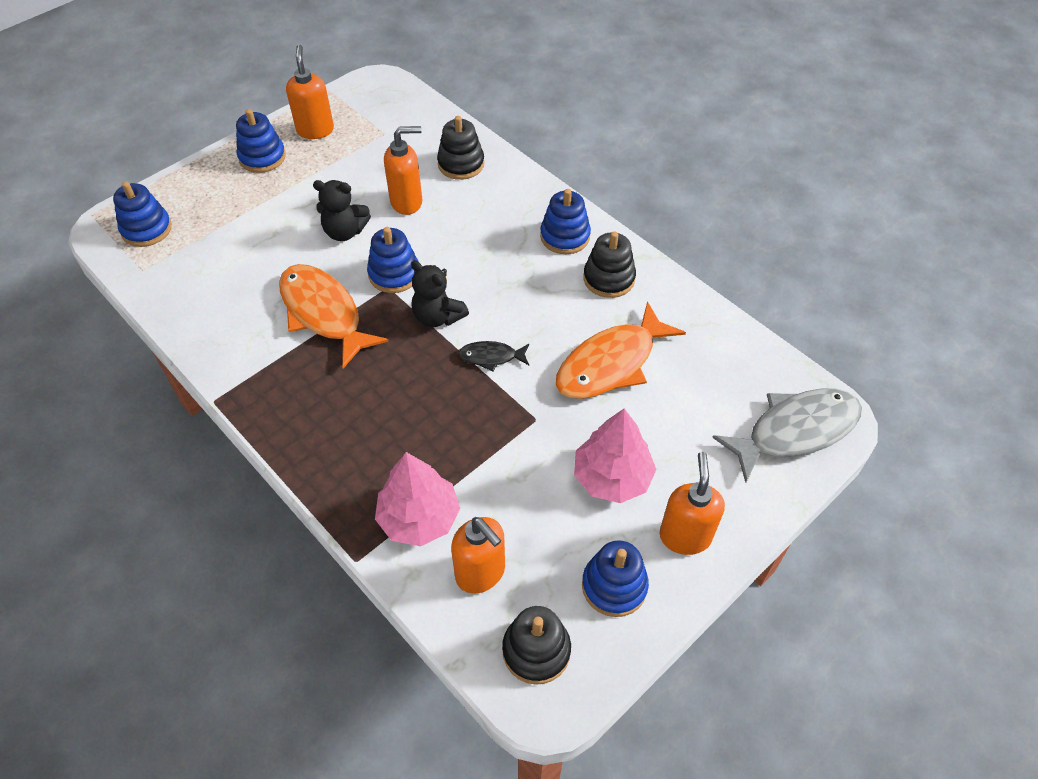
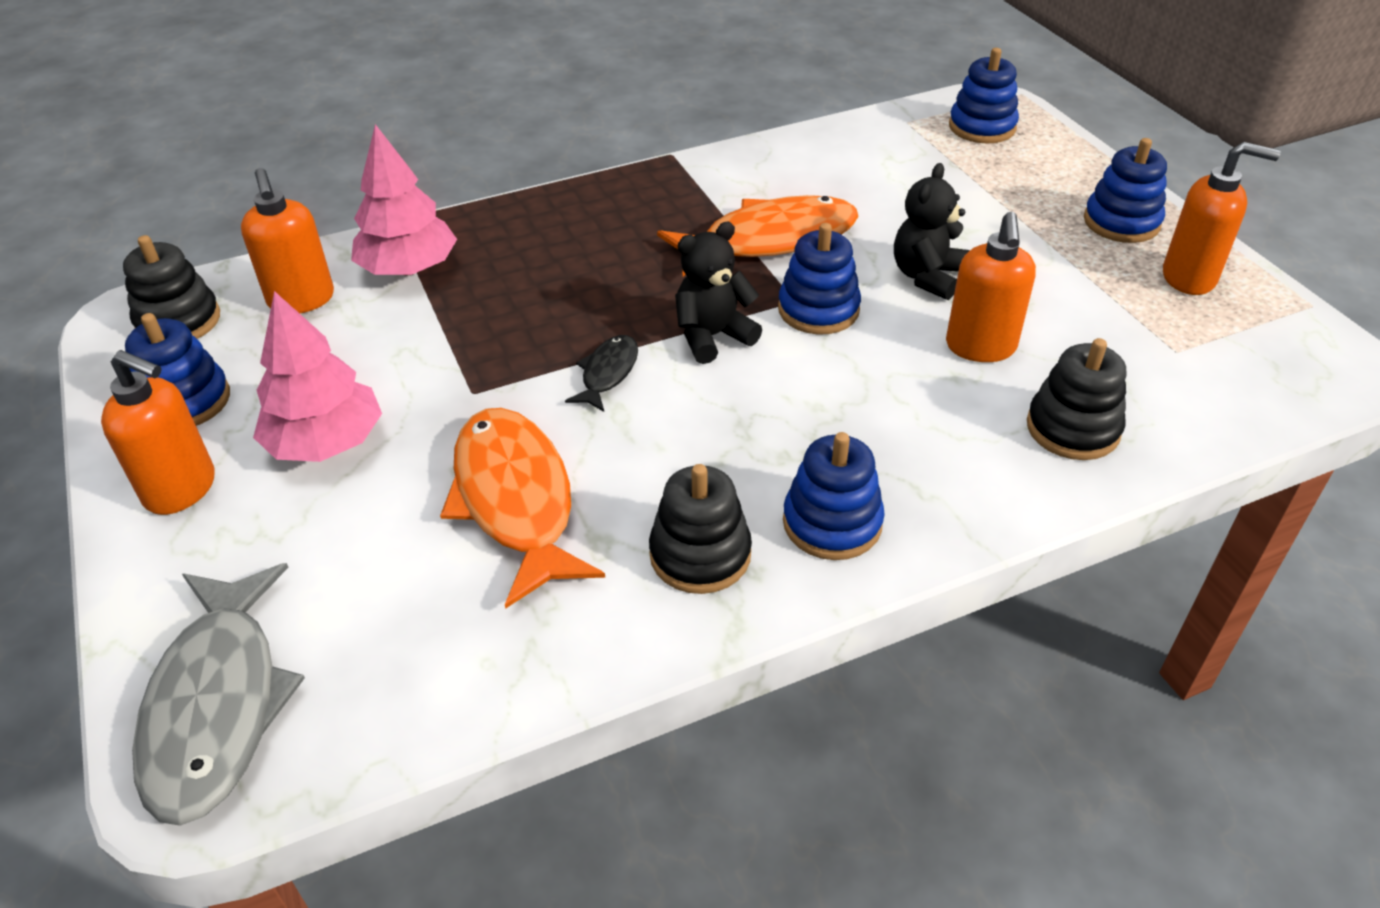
camera: 110 degrees right, 10 degrees down
(481, 573) = (302, 300): orange soap dispenser -> orange soap dispenser turned 90 degrees counterclockwise

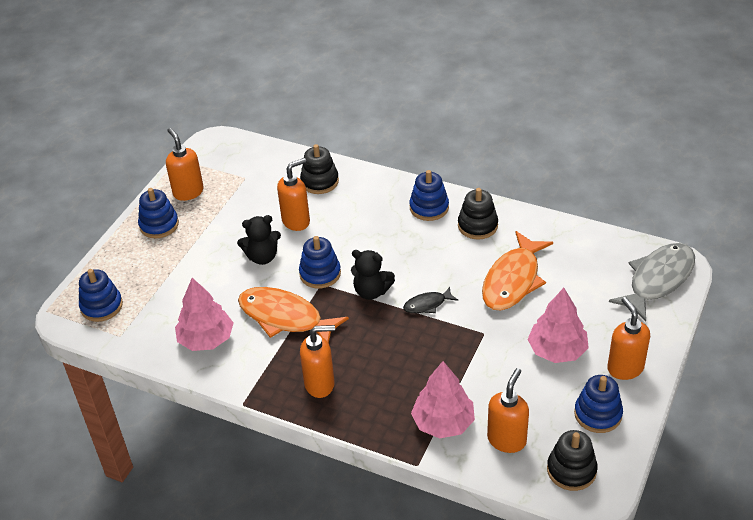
camera: 130 degrees left, 0 degrees up
(615, 214) = (320, 384): none -> orange soap dispenser
(816, 171) = (206, 339): none -> pink tree

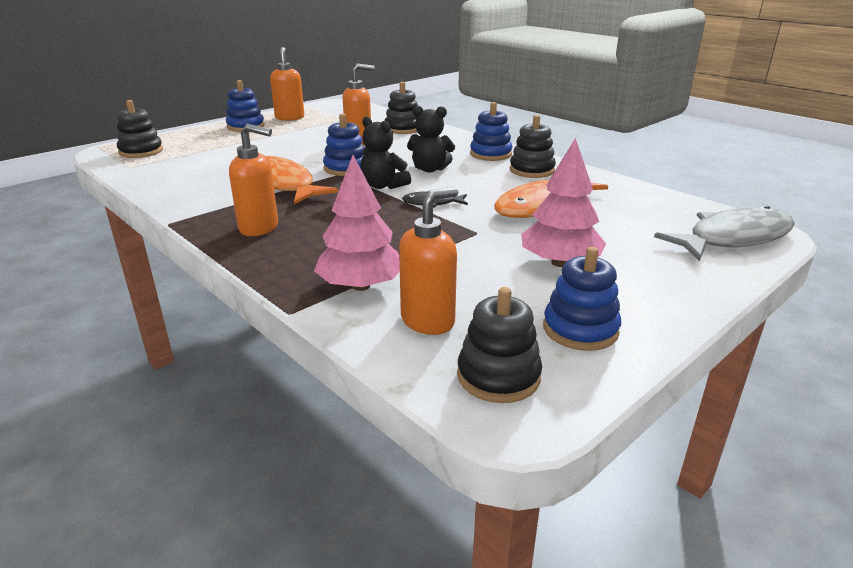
camera: 20 degrees right, 15 degrees down
(101, 306) = (141, 151): blue stacking toy -> black stacking toy
(206, 339) = (195, 182): pink tree -> none
(262, 257) = (306, 152): black teddy bear -> black teddy bear (430, 169)
(625, 368) = (648, 297): orange soap dispenser -> none

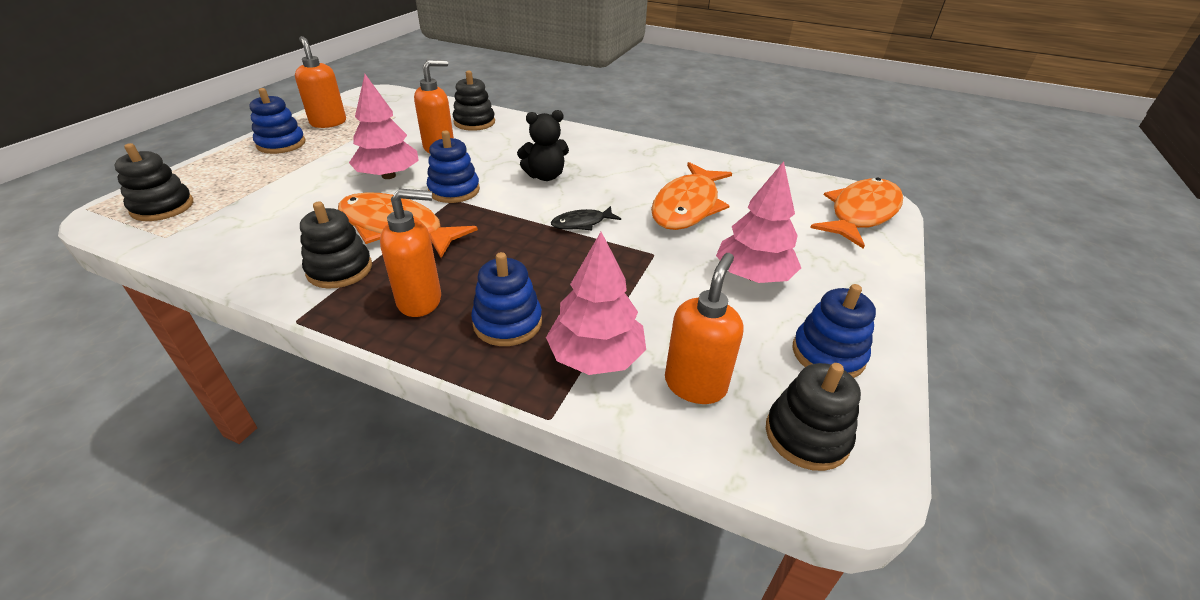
camera: 25 degrees left, 10 degrees up
(304, 153) = (388, 176): none -> pink tree
(383, 186) = (513, 208): black teddy bear -> none
(490, 154) = (590, 145): blue stacking toy -> blue stacking toy (507, 323)
(532, 170) = (643, 161): black stacking toy -> black stacking toy (339, 269)
(733, 238) = (861, 213): grey fish -> orange fish

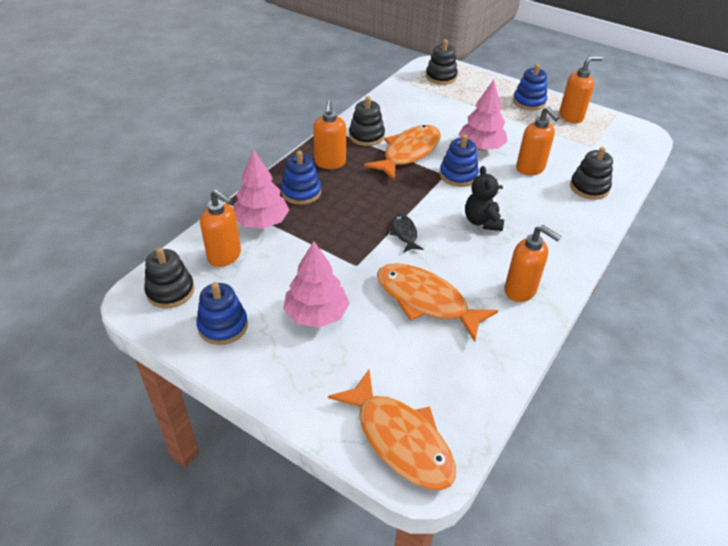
camera: 100 degrees right, 5 degrees up
(645, 159) = (520, 290): none -> orange soap dispenser

